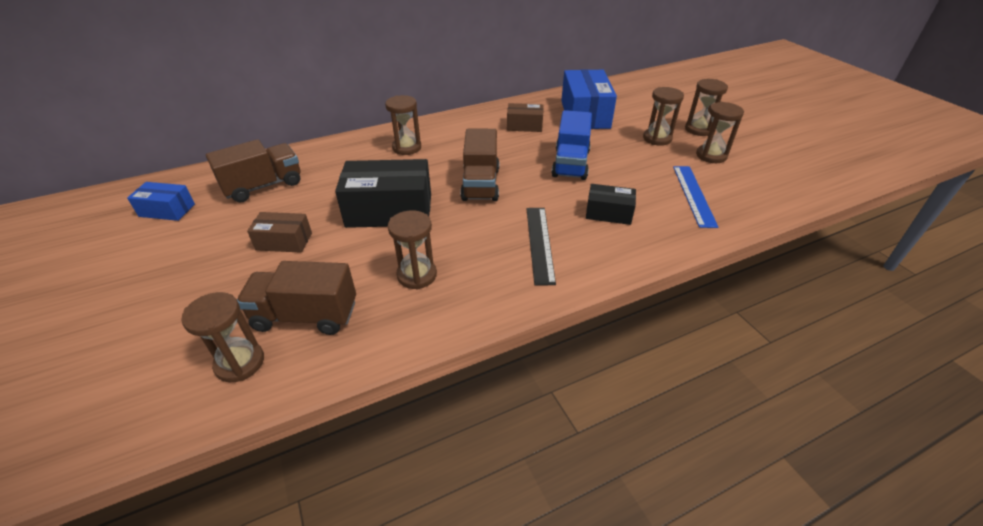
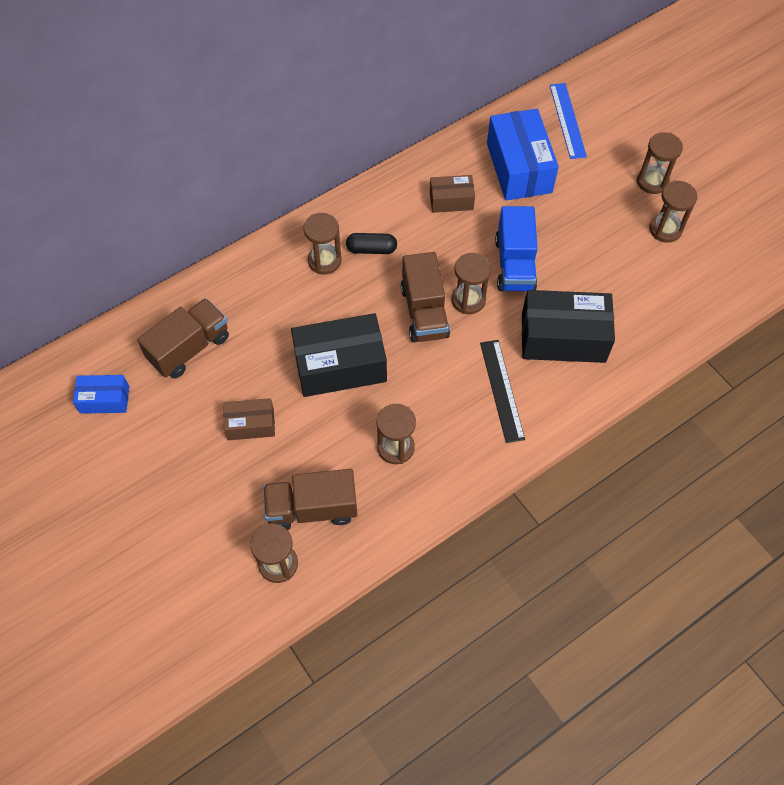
camera: 10 degrees left, 20 degrees up
(448, 145) = (371, 249): none -> black capsule
(608, 213) = (563, 338): black box -> black box, size x1.85
(657, 138) = (606, 205): brown hourglass -> brown hourglass (468, 300)
(693, 195) = (646, 298): blue ruler -> blue ruler (567, 120)

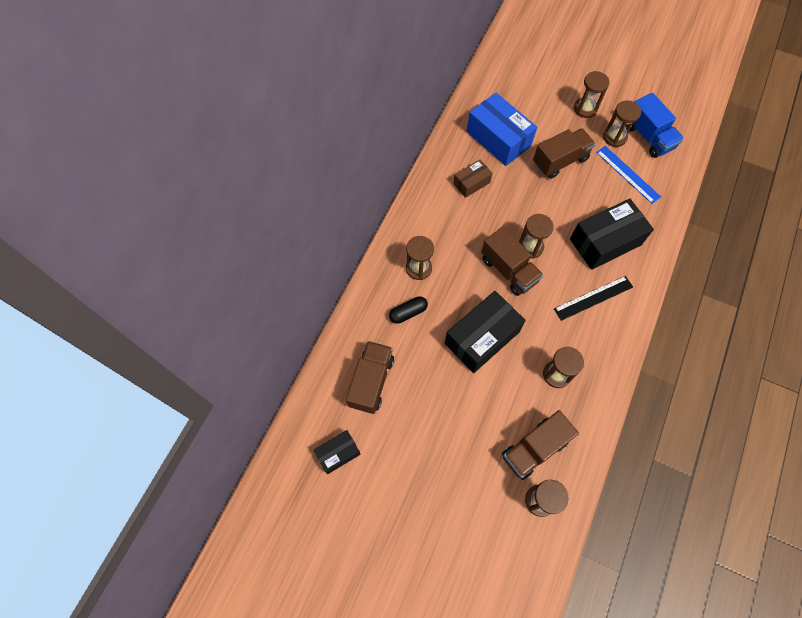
camera: 30 degrees left, 5 degrees up
(104, 399) = (338, 453): blue box -> black box
(250, 424) = (452, 413): brown box -> none
(371, 249) = (444, 244): black capsule -> black capsule (408, 313)
(501, 390) = (593, 298): black ruler -> black ruler turned 75 degrees counterclockwise
(514, 264) = (542, 207): blue truck -> blue truck (648, 137)
(567, 120) = (505, 91): blue ruler -> blue ruler (627, 174)
(575, 225) = (560, 161): none -> brown truck

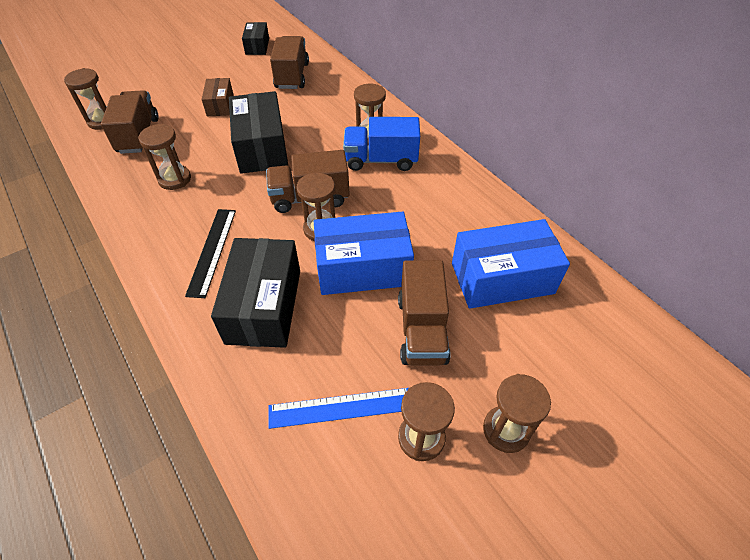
camera: 120 degrees right, 15 degrees down
(371, 381) = (292, 76): brown truck -> brown truck turned 135 degrees counterclockwise
(408, 313) = (331, 114): black capsule -> none
(471, 183) = (446, 219): brown box -> brown box (220, 105)
(542, 208) = (363, 268): none -> blue box
(648, 137) = (389, 500): blue truck -> blue truck (381, 160)

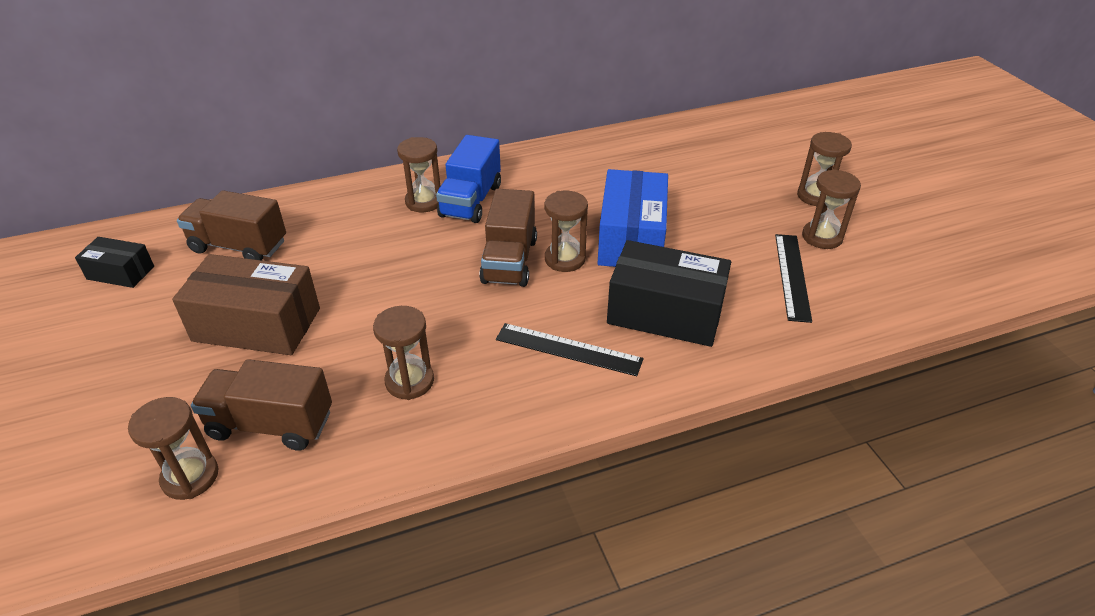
camera: 75 degrees left, 10 degrees down
(220, 105) = (257, 324): brown box -> brown box, size x1.85
(261, 147) = (389, 291): black box -> none
(340, 408) = (792, 276): blue ruler -> black ruler
(422, 329) = (715, 217): brown truck -> none
(502, 278) = (667, 164): blue box -> none

